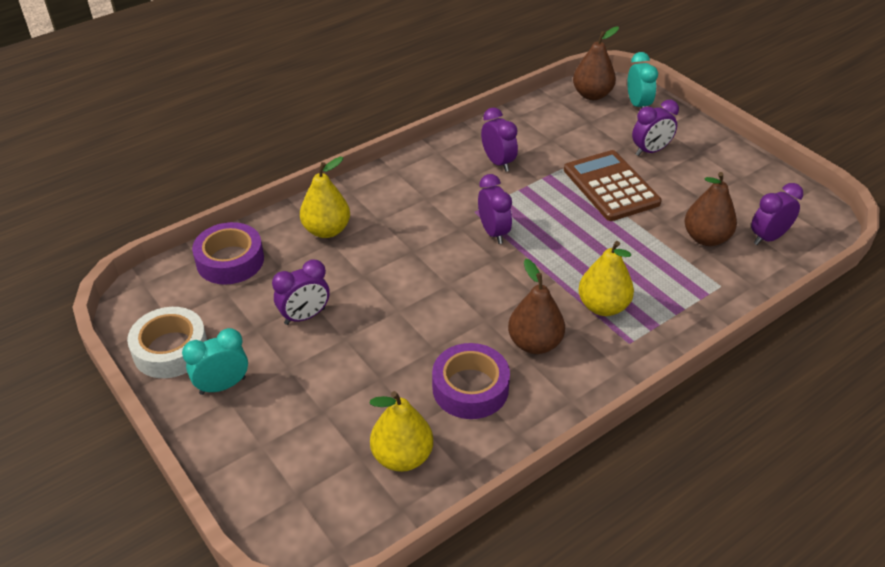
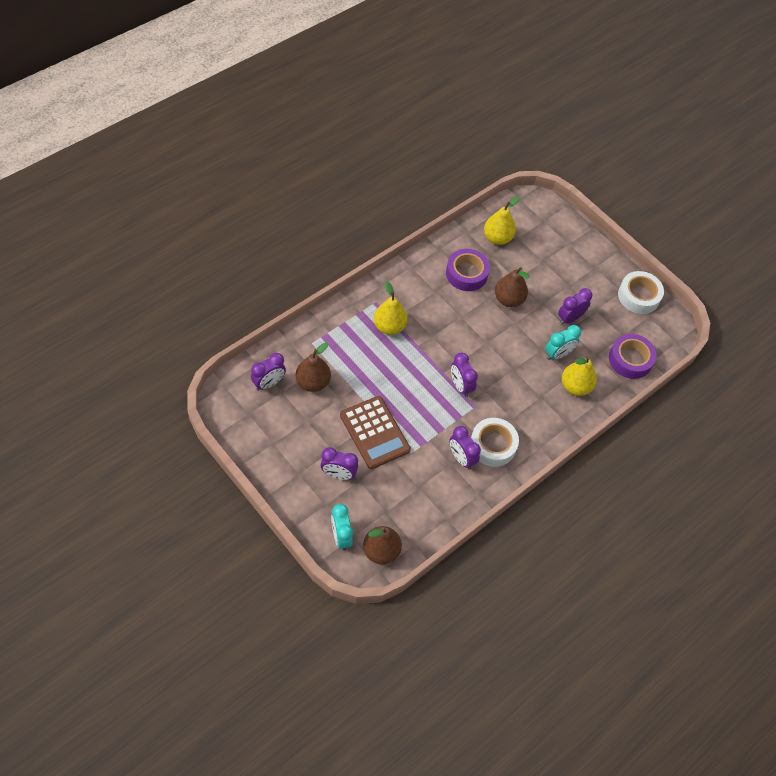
camera: 170 degrees right, 15 degrees up
(222, 385) = (601, 275): turquoise clock -> turquoise clock (558, 354)
(456, 173) = (493, 445): none -> white tape
(534, 343) = (431, 301): brown pear -> brown pear (508, 299)
(650, 151) = (338, 474): purple clock -> purple clock turned 135 degrees counterclockwise

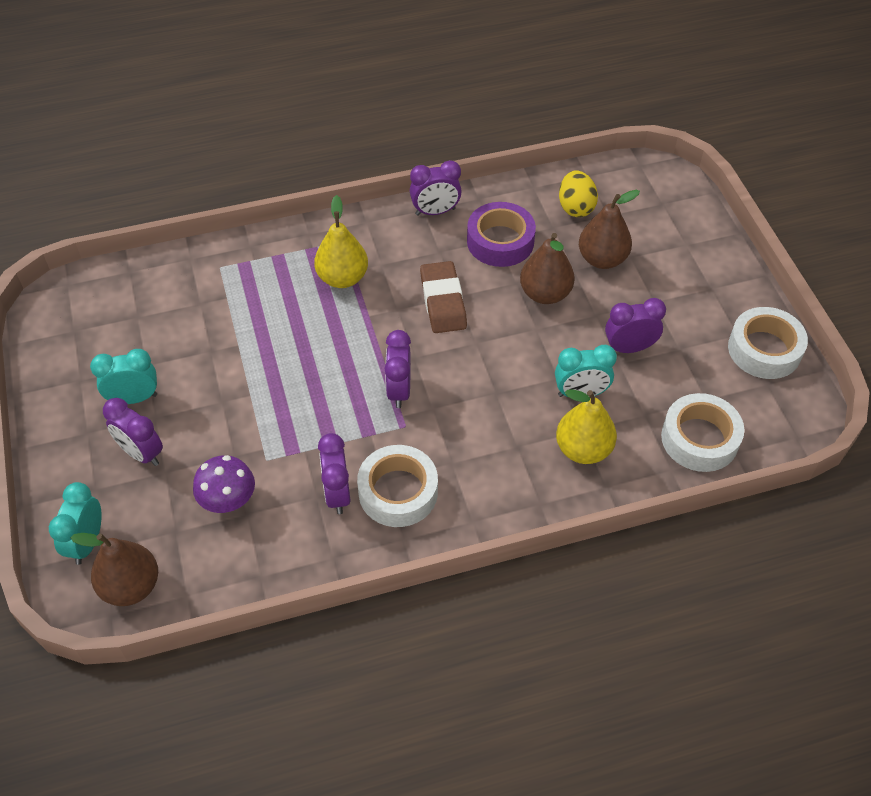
camera: 30 degrees right, 5 degrees down
(269, 383) = (127, 300): purple clock -> purple clock (435, 212)
(313, 382) = (187, 318): brown pear -> brown pear (602, 259)
(313, 443) = (134, 398): none -> turquoise clock
(374, 432) = (230, 413): brown calculator -> none
(404, 483) = (228, 500): none -> purple mushroom
(455, 323) = (443, 301): none -> brown eraser
(497, 238) = (575, 207): yellow pear -> yellow egg
(630, 360) = (699, 439): purple tape -> white tape

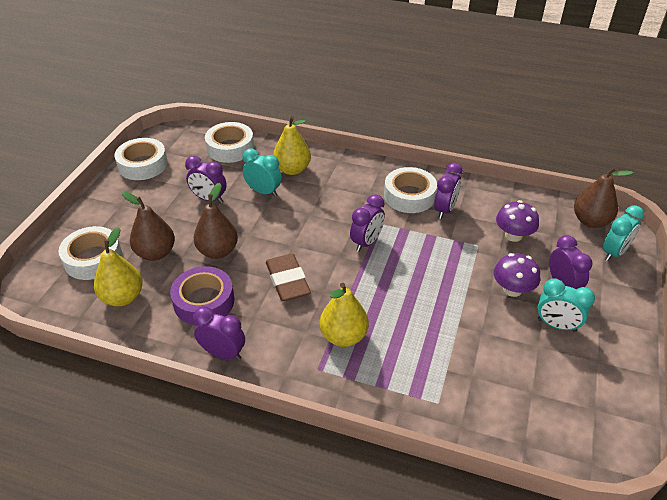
camera: 145 degrees left, 10 degrees down
(198, 418) = (512, 289): none -> purple mushroom
(443, 301) = (287, 281): brown eraser -> brown eraser turned 45 degrees counterclockwise
(575, 207) = (123, 297): yellow egg -> yellow pear
(651, 223) = (93, 259): none -> white tape

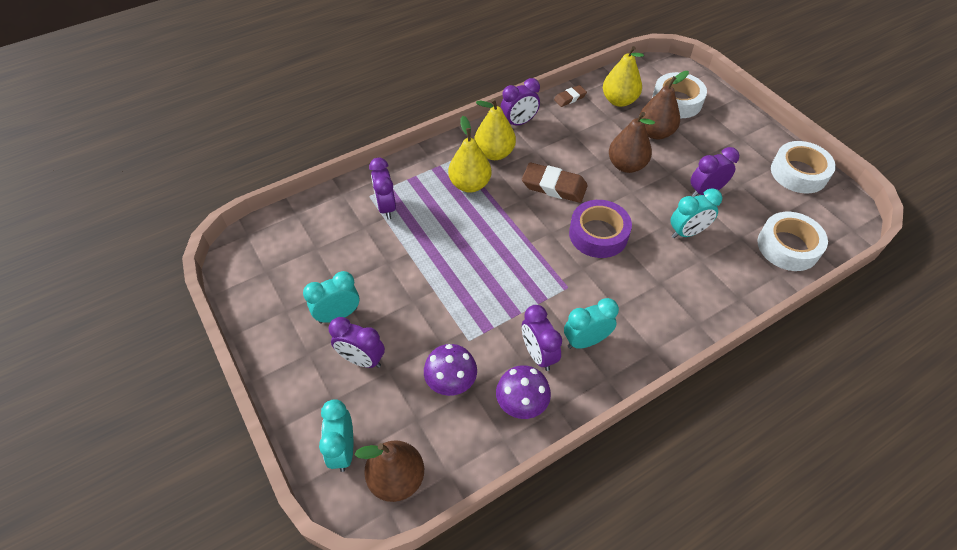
camera: 130 degrees right, 10 degrees up
(147, 336) = (570, 98): none -> brown eraser
(204, 301) = (576, 134): purple tape -> purple tape (598, 234)
(292, 169) = (709, 274): yellow pear -> yellow pear (494, 153)
(366, 242) = (551, 260): purple clock -> purple clock (386, 207)
(409, 196) = (586, 341): white tape -> turquoise clock
(512, 289) = (398, 319): purple mushroom -> purple mushroom (521, 403)

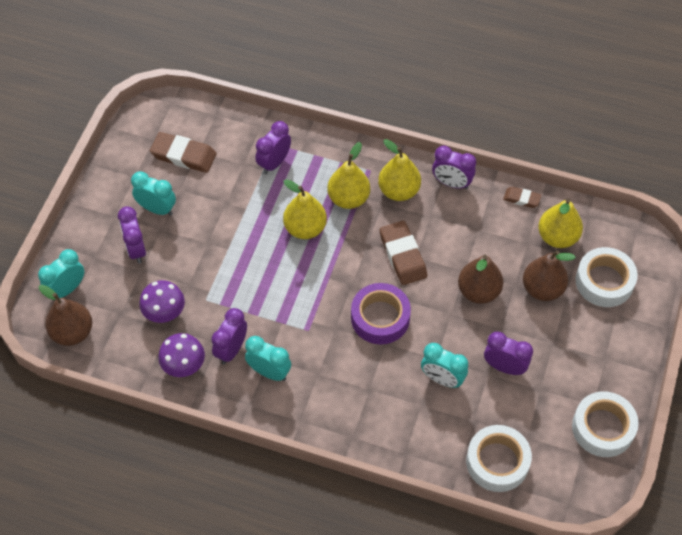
camera: 50 degrees right, 5 degrees up
(307, 260) = (183, 155): none -> brown eraser
(469, 227) = (305, 228): none -> yellow pear

